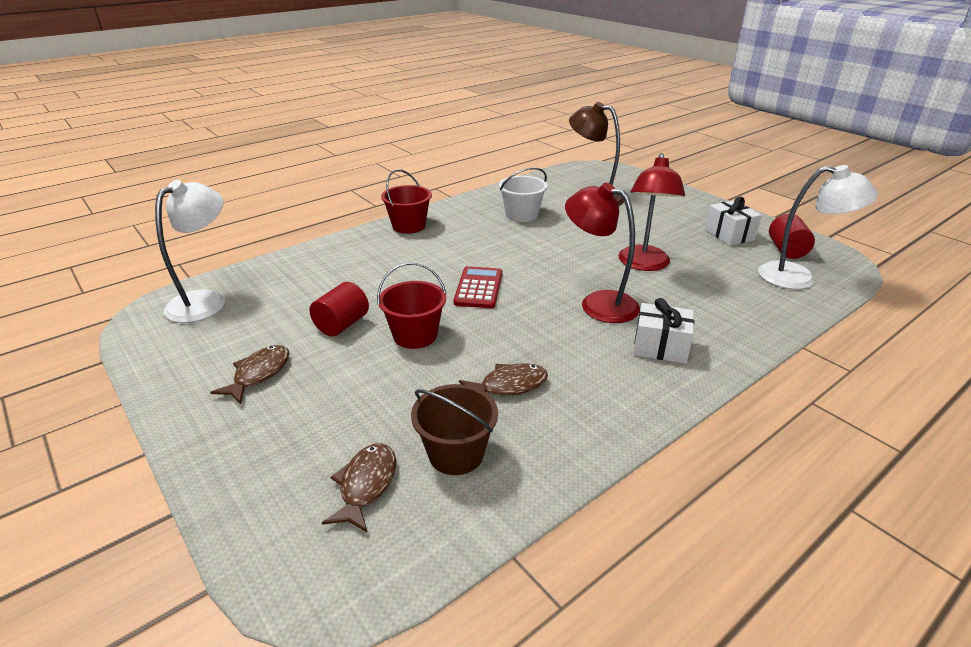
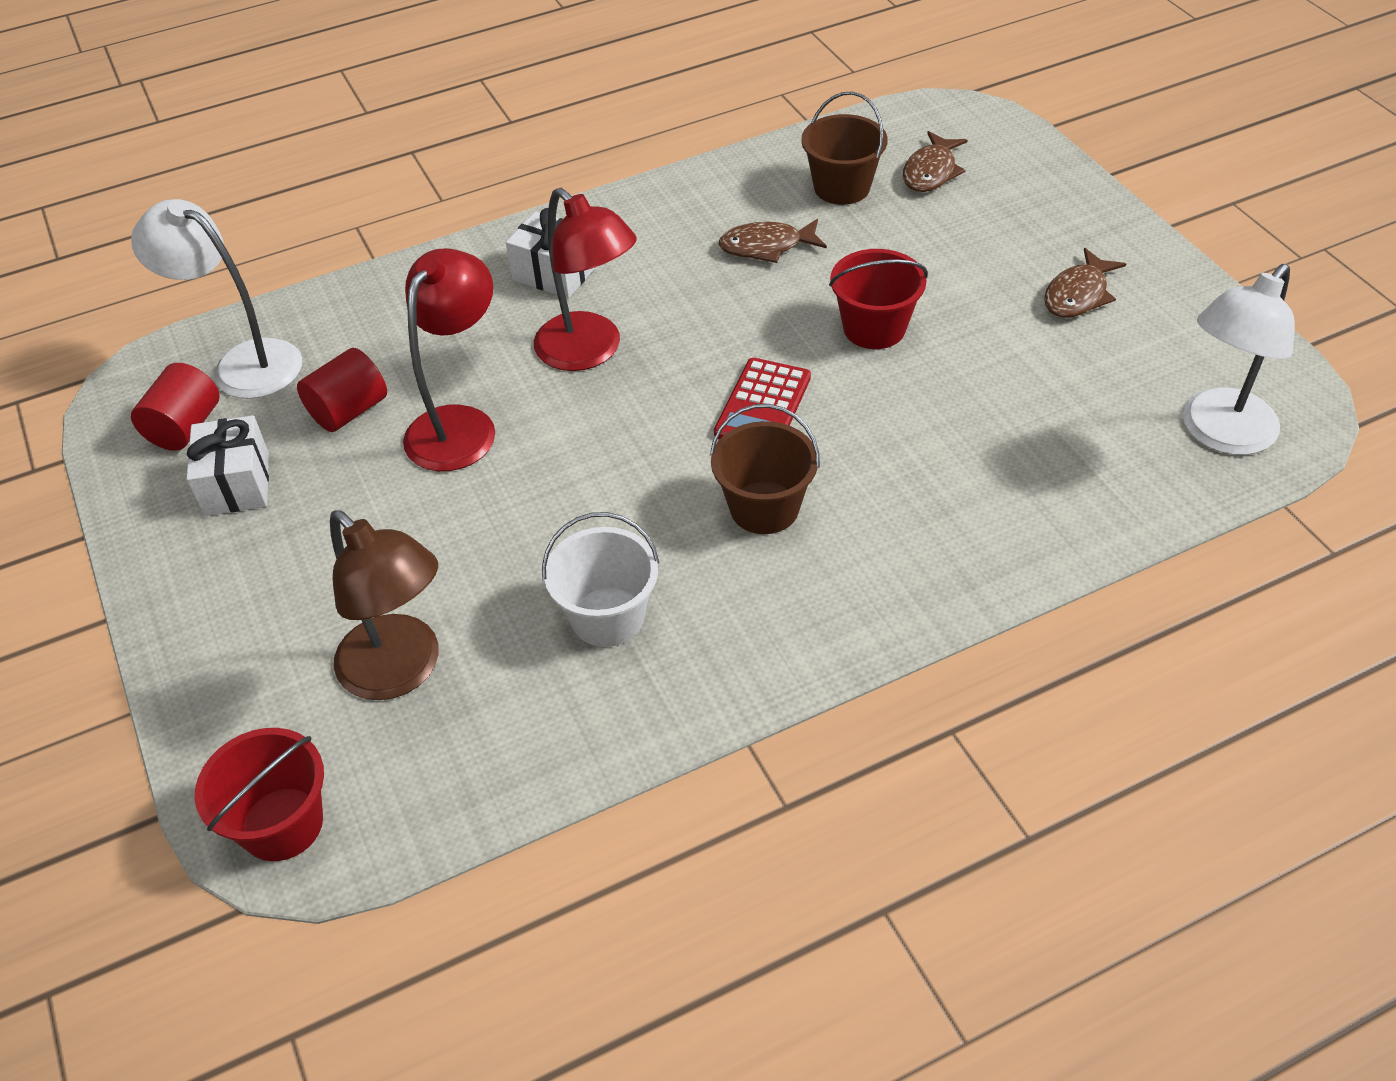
camera: 165 degrees left, 15 degrees up
(342, 324) = (982, 359): red cylinder -> red cylinder (349, 411)
(409, 226) = (870, 610): red bucket -> red bucket (282, 824)
(465, 250) = (764, 508): none -> brown bucket

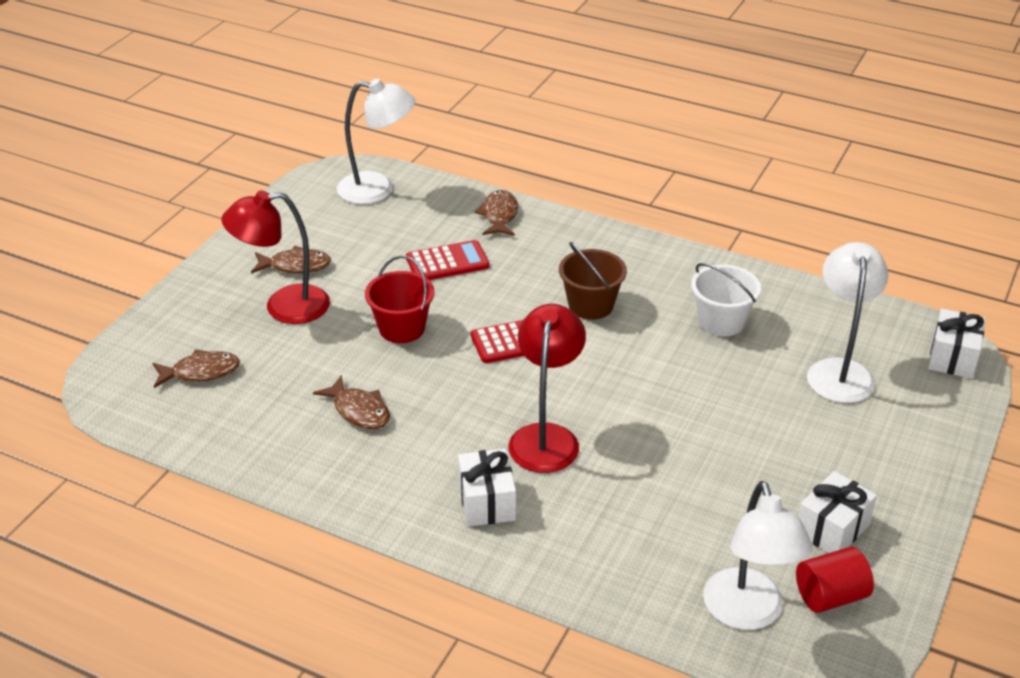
camera: 130 degrees left, 10 degrees down
(282, 824) = (952, 357): red bucket -> white gift
(349, 411) = (719, 519): red cylinder -> none
(401, 671) = (839, 371): brown lamp -> white lamp
(460, 424) = (669, 457): red lamp -> red lamp (284, 307)
(842, 187) = (255, 406): brown bucket -> none
(976, 422) = (447, 262): none -> red calculator
(1052, 527) = (499, 215): none -> brown fish

